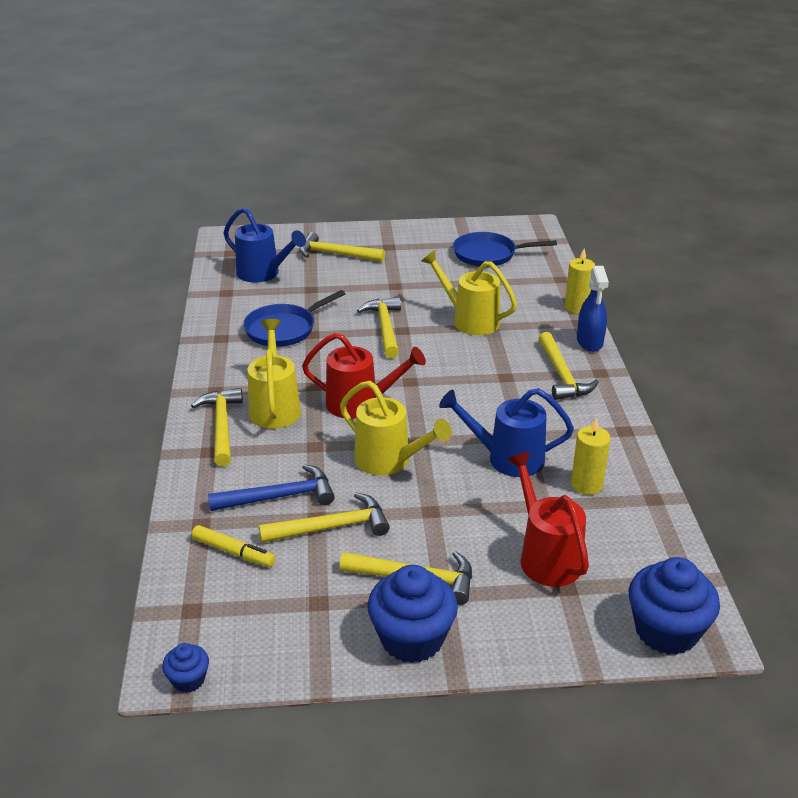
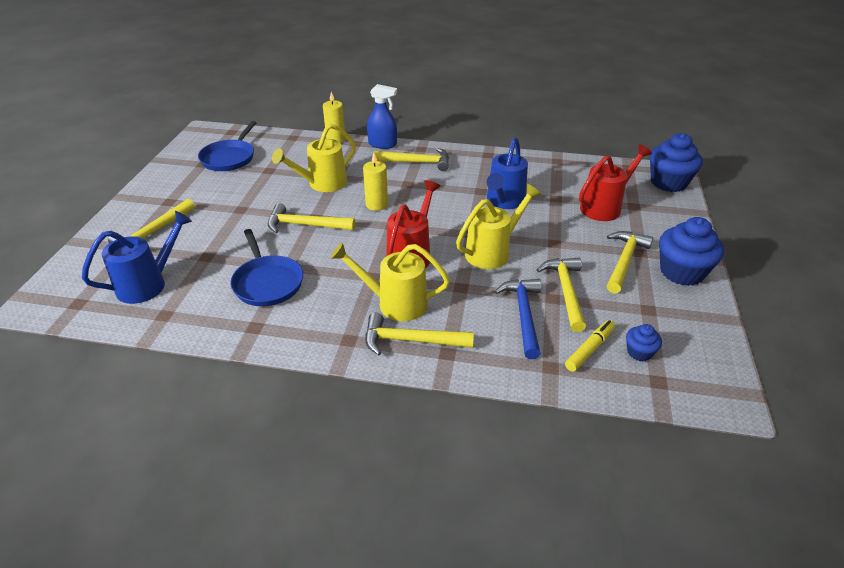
camera: 75 degrees left, 5 degrees up
(188, 680) = (735, 389): blue cupcake -> blue cupcake (639, 352)
(546, 556) = (605, 207): red watering can -> red watering can turned 150 degrees clockwise
(587, 484) = (539, 179): yellow candle -> yellow candle (376, 204)

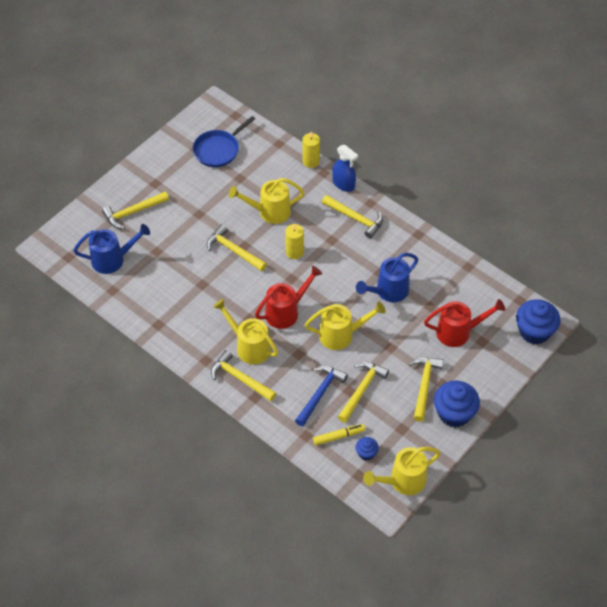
camera: 30 degrees right, 15 degrees up
(267, 282) = (183, 292): blue pan -> none
(624, 261) = (424, 385): yellow hammer -> yellow hammer turned 45 degrees counterclockwise
(712, 363) = (402, 481): none -> yellow watering can

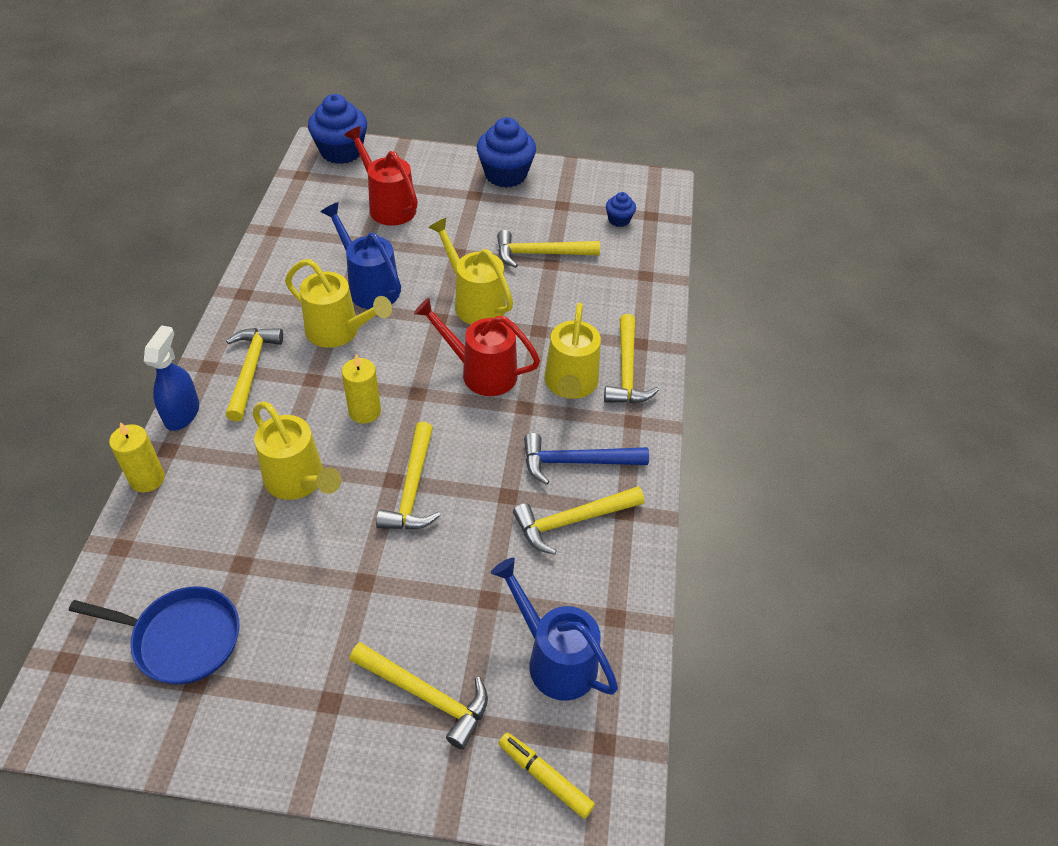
camera: 125 degrees left, 5 degrees down
(320, 394) = (578, 286): blue hammer -> blue hammer (576, 462)
(338, 436) = (620, 249): yellow marker -> yellow marker (545, 778)
(388, 292) = (369, 286): blue watering can -> blue watering can turned 150 degrees counterclockwise
(402, 481) = (625, 183): yellow watering can -> yellow watering can (339, 332)
(424, 385) = (489, 207): yellow hammer -> yellow hammer (572, 521)

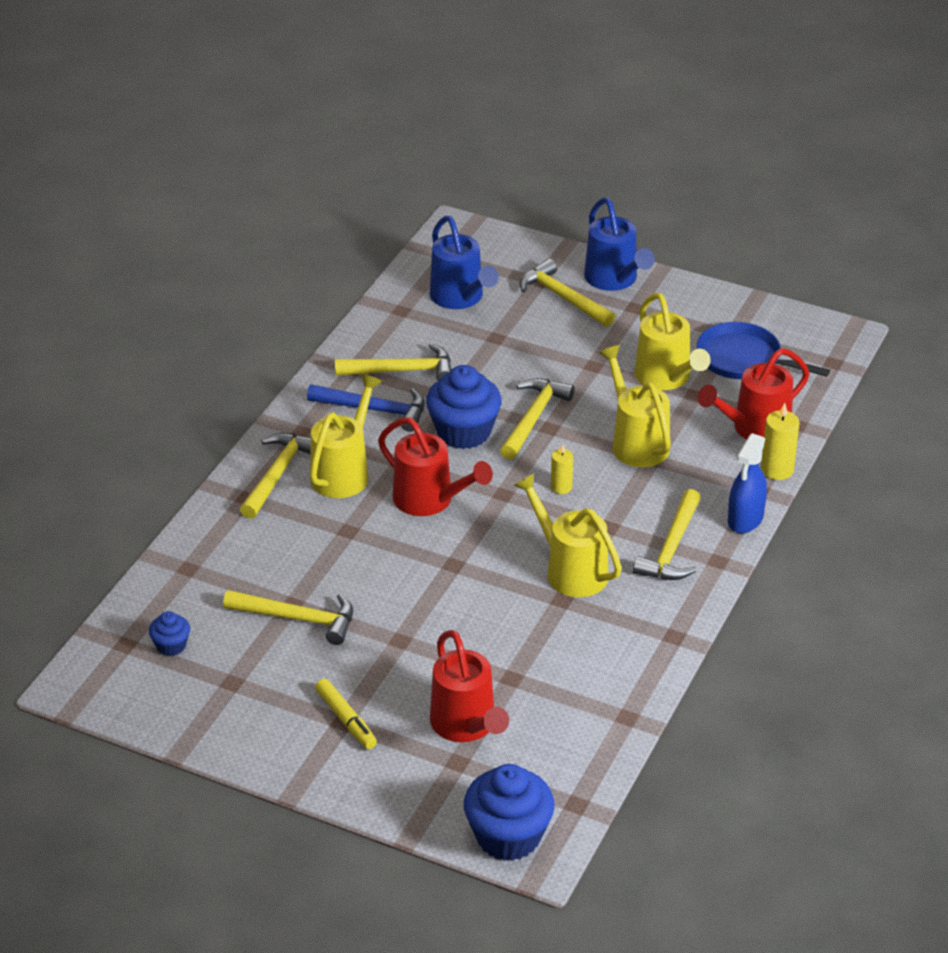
camera: 160 degrees left, 10 degrees down
(171, 529) = (754, 429): none -> red watering can
(365, 411) = (561, 487): yellow candle -> yellow candle, size x0.65
(369, 286) = (522, 617): blue watering can -> blue watering can (614, 280)
(474, 302) = (405, 575): yellow watering can -> yellow watering can (666, 378)
(505, 175) = (283, 746): blue cupcake -> blue cupcake (464, 432)
(545, 778) = (495, 248): yellow marker -> yellow marker (346, 719)

